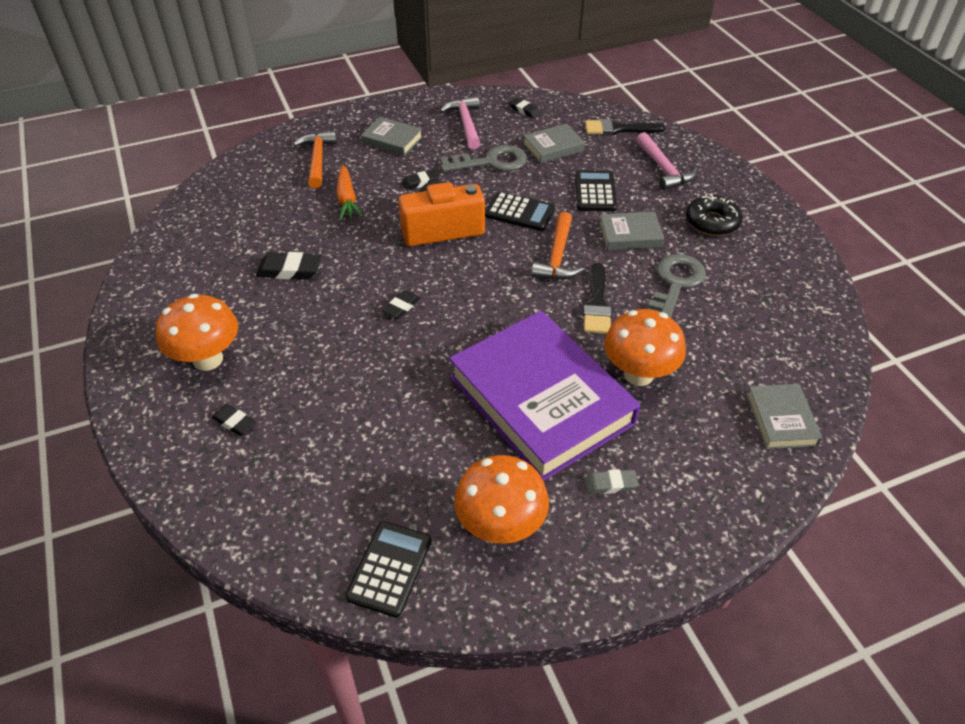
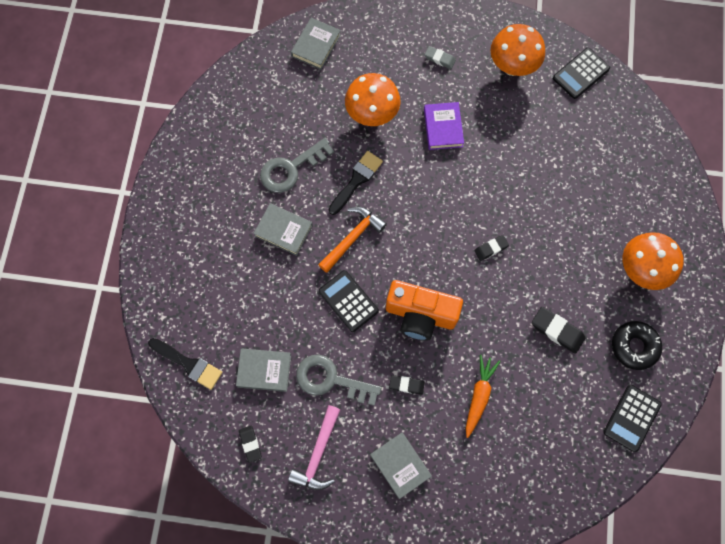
camera: 150 degrees left, 25 degrees up
(234, 422) = (636, 207): black eraser -> none
(317, 160) = (481, 472): orange hammer -> none
(541, 400) = (443, 128): purple book -> purple book, size x0.44
(595, 192) = (273, 292): black calculator -> black calculator (632, 418)
(663, 169) = (196, 289): pink hammer -> none
(712, 222) = (213, 210): black donut -> black donut (634, 346)

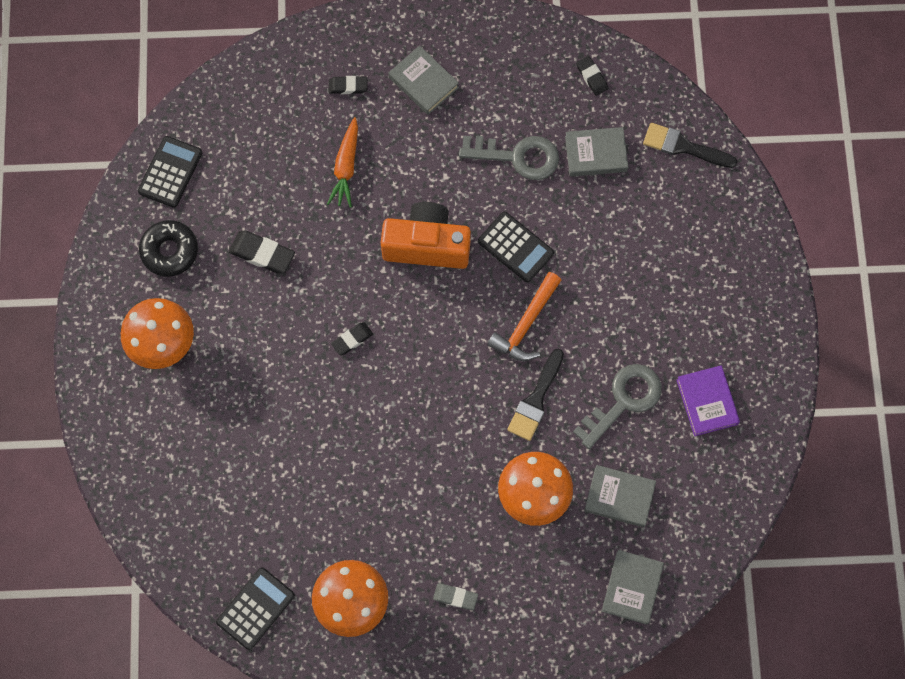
camera: 170 degrees right, 0 degrees up
(283, 230) = (613, 319): grey book -> grey book (619, 497)
(318, 453) = (515, 79): pink hammer -> none
(406, 385) = (430, 165): black eraser -> black eraser (348, 86)
(443, 128) = (435, 493): purple book -> purple book (707, 402)

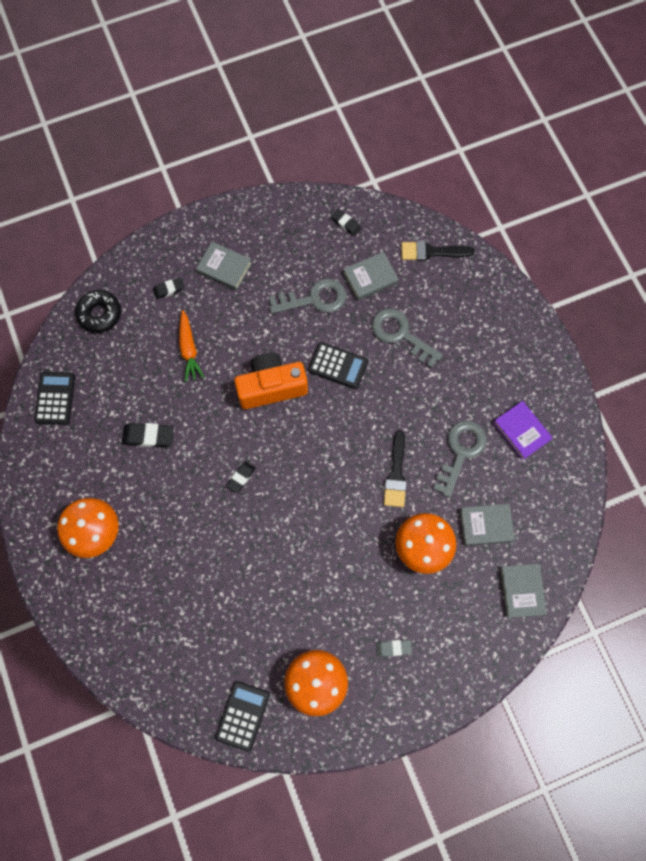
camera: 20 degrees left, 0 degrees up
(170, 251) = (76, 459): black donut -> black donut (100, 314)
(526, 324) = (367, 420): orange hammer -> none
(606, 235) = (400, 334): none -> grey key

